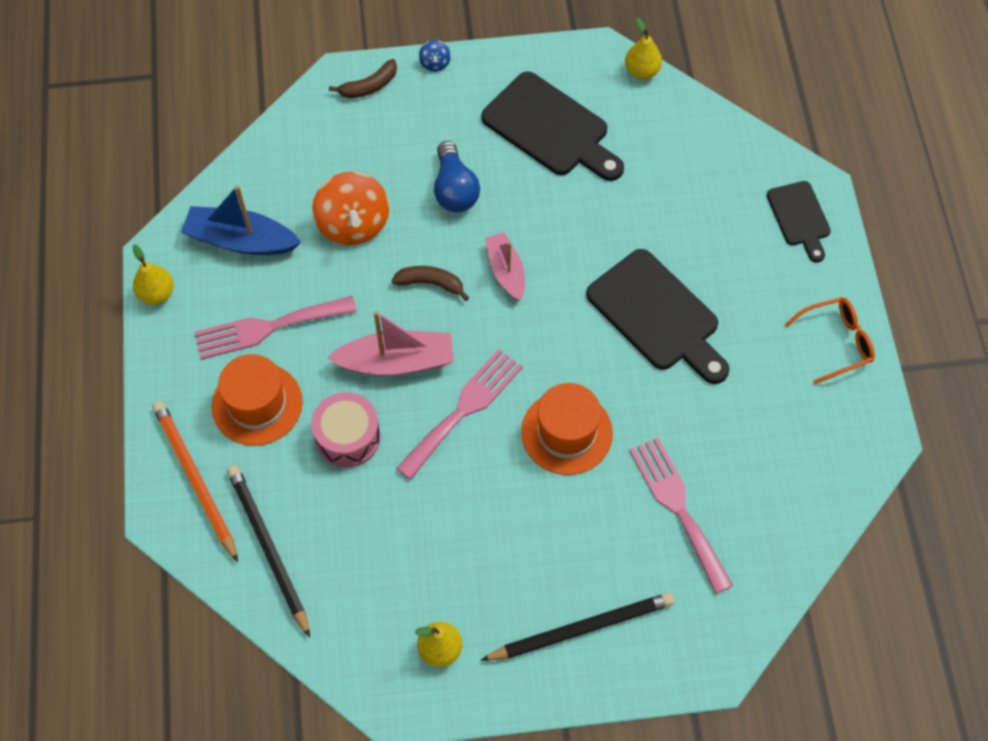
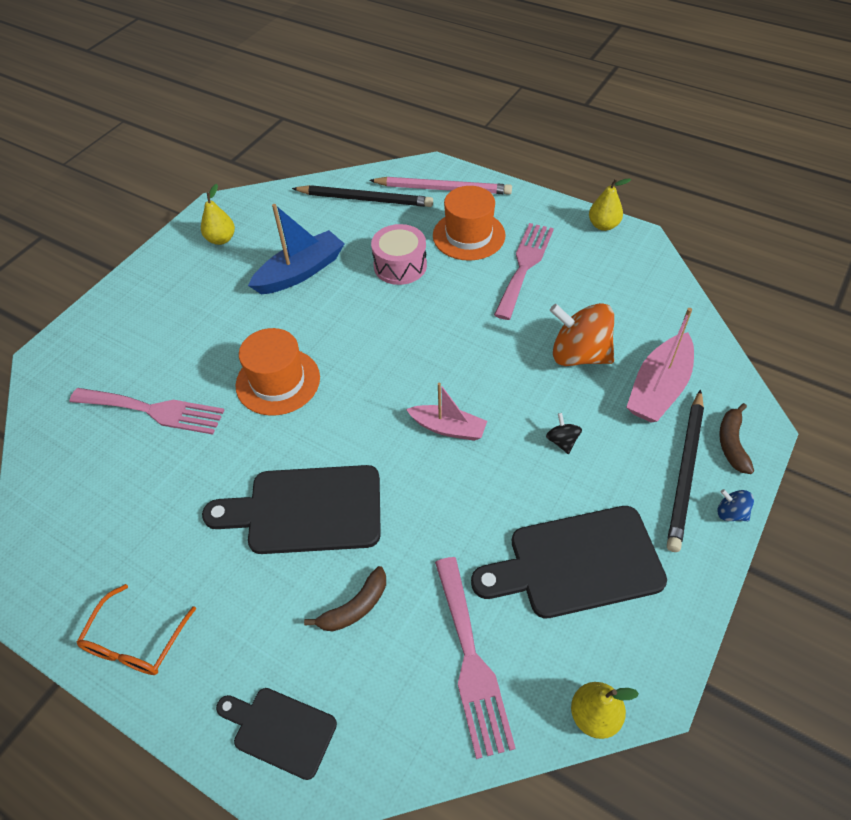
camera: 130 degrees right, 10 degrees down
(195, 479) = (443, 189): orange pencil -> pink pencil
(241, 240) = (616, 285): blue boat -> blue boat (300, 272)
(396, 362) = (432, 318): pink boat -> pink boat (658, 388)
(430, 283) = (480, 373): brown banana -> brown banana (355, 607)
(454, 189) = (562, 441): blue light bulb -> black spinning top
(464, 409) = (357, 334): pink fork -> pink fork (471, 661)
(581, 628) = (150, 307): black pencil -> black pencil (685, 471)

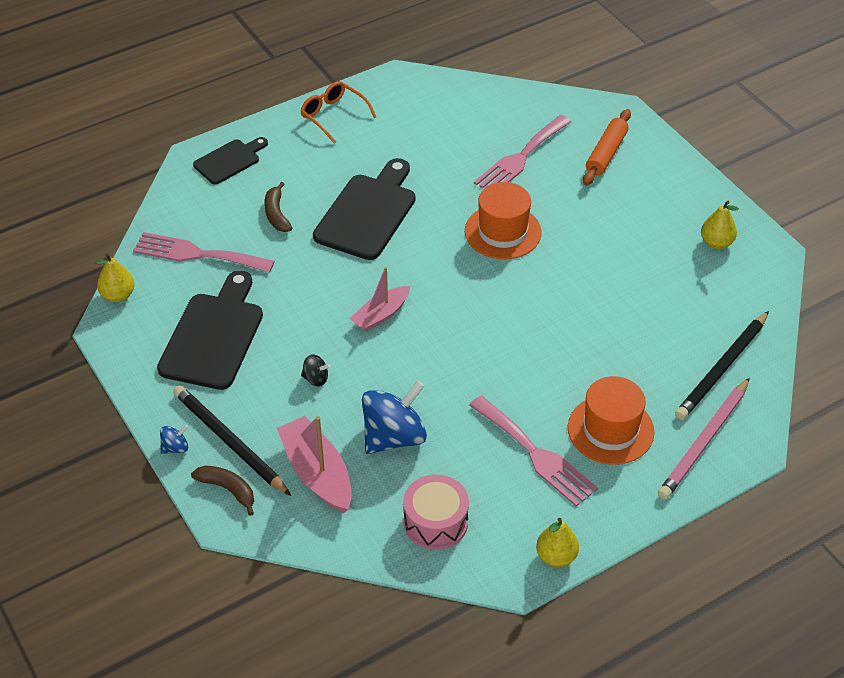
camera: 115 degrees right, 5 degrees down
(122, 346) = (606, 153): none -> orange rolling pin
(300, 272) = (632, 284): blue boat -> none
(400, 265) = (597, 358): pink drum -> pink drum (435, 522)
(579, 355) = (394, 437): orange spinning top -> blue spinning top

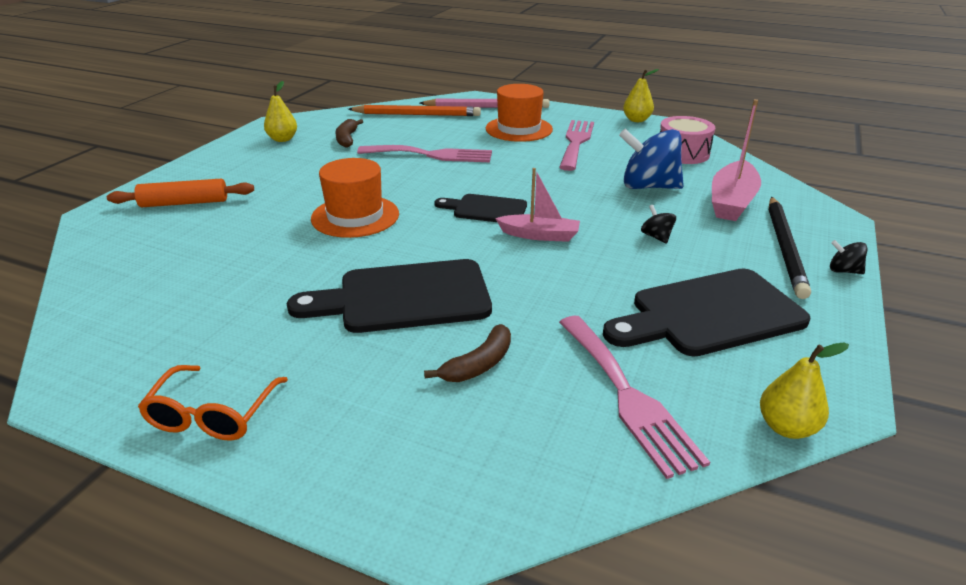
camera: 125 degrees left, 15 degrees down
(175, 448) = (843, 271): blue spinning top -> black spinning top
(228, 489) = (818, 229): brown banana -> brown banana (347, 139)
(229, 161) = (412, 477): black cutting board -> black cutting board (486, 209)
(520, 158) = (222, 241): pink fork -> pink fork (432, 155)
(722, 368) = (417, 114): black pencil -> orange pencil

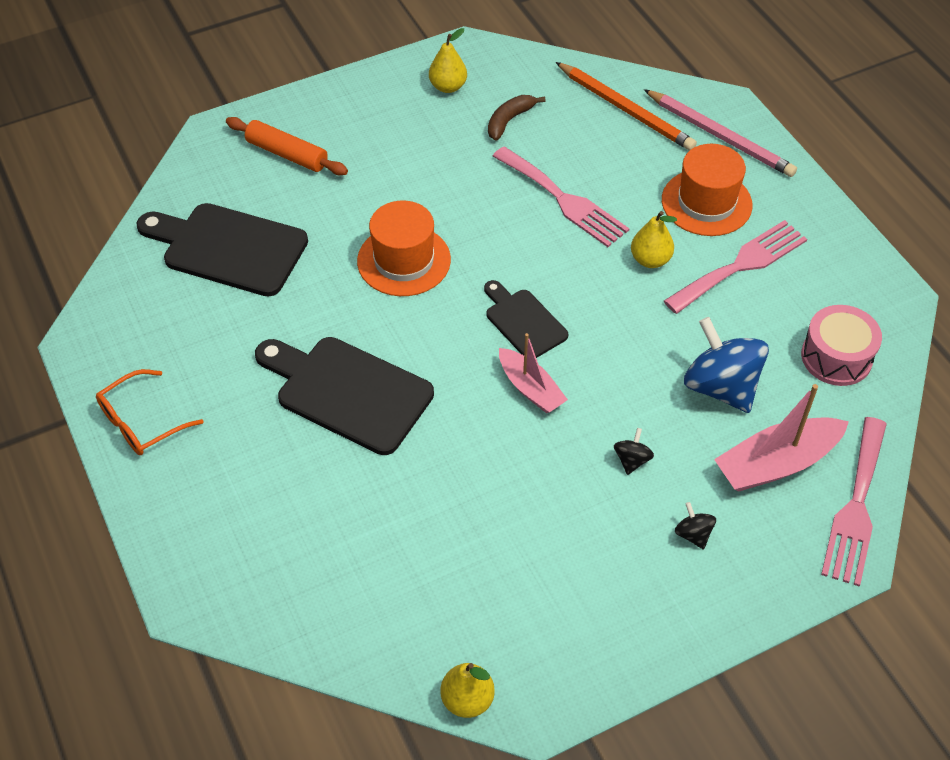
camera: 40 degrees right, 20 degrees up
(478, 364) = (331, 496): brown banana -> none
(627, 396) = (396, 596): pink fork -> pink fork (856, 507)
(636, 120) = (869, 263): yellow pear -> yellow pear (650, 260)
(709, 314) = (554, 573): black cutting board -> black cutting board (228, 248)
(785, 248) = (733, 555): black pencil -> none
(843, 271) = (744, 617): black spinning top -> black spinning top (693, 534)

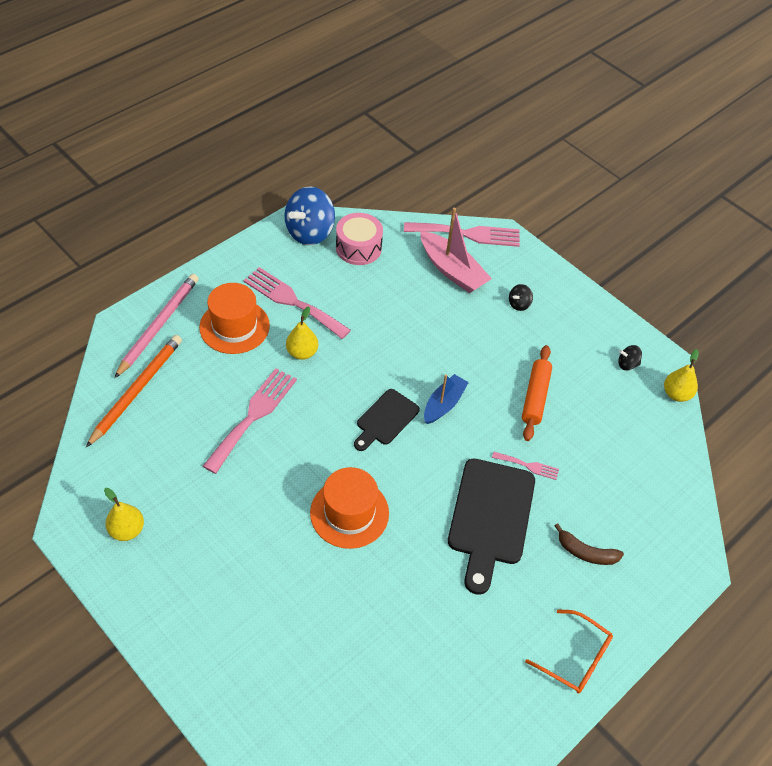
camera: 110 degrees left, 0 degrees up
(228, 248) = (376, 657): black cutting board -> none
(287, 154) = (245, 646): orange rolling pin -> orange rolling pin (535, 397)
(406, 455) = (528, 466): none -> pink fork
(509, 120) = (165, 471): brown banana -> brown banana (586, 552)
(530, 388) = (444, 404): pink boat -> blue boat
(632, 460) = (479, 340): black spinning top -> black spinning top (627, 364)
(720, 387) = (403, 302): blue spinning top -> blue spinning top (310, 232)

